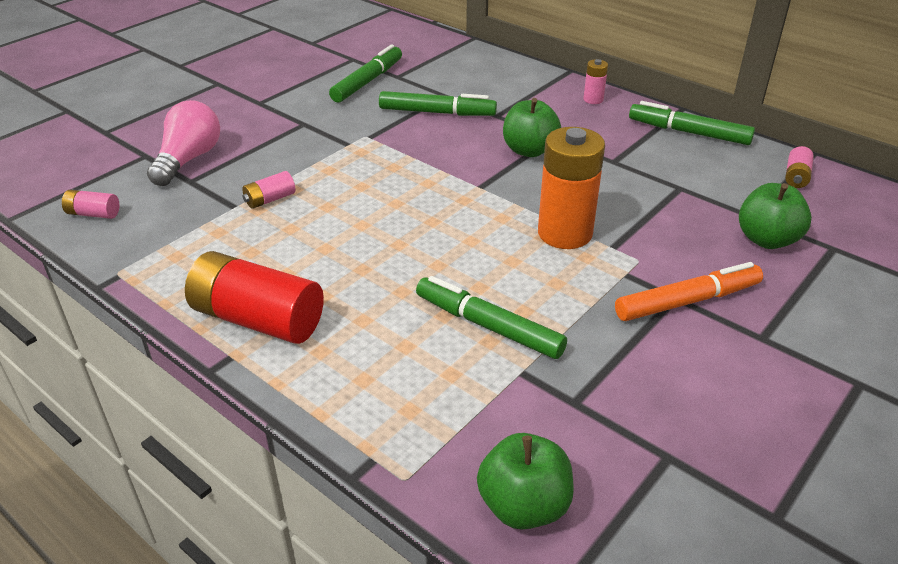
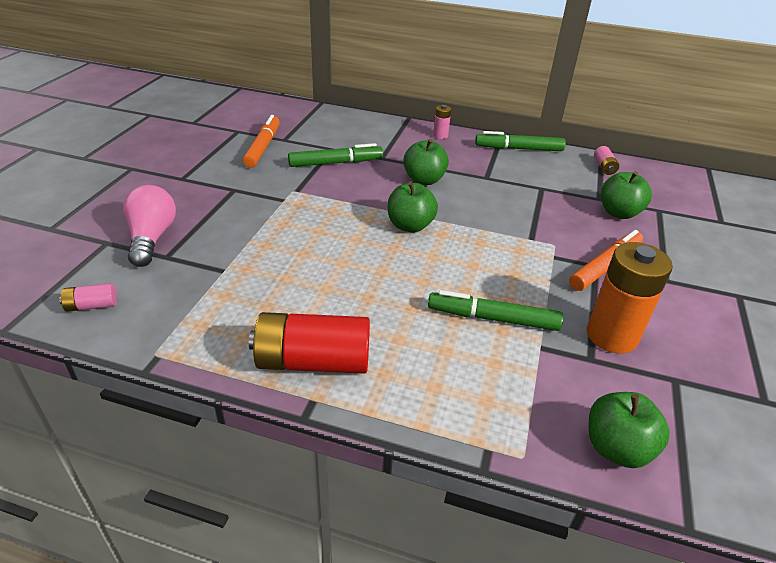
camera: 25 degrees left, 0 degrees up
(270, 199) = (250, 258): pink battery -> none
(367, 81) = (263, 147): green marker -> orange marker
(470, 200) = (410, 226): none -> green apple
(564, 233) = (493, 236): orange battery -> orange battery (611, 335)

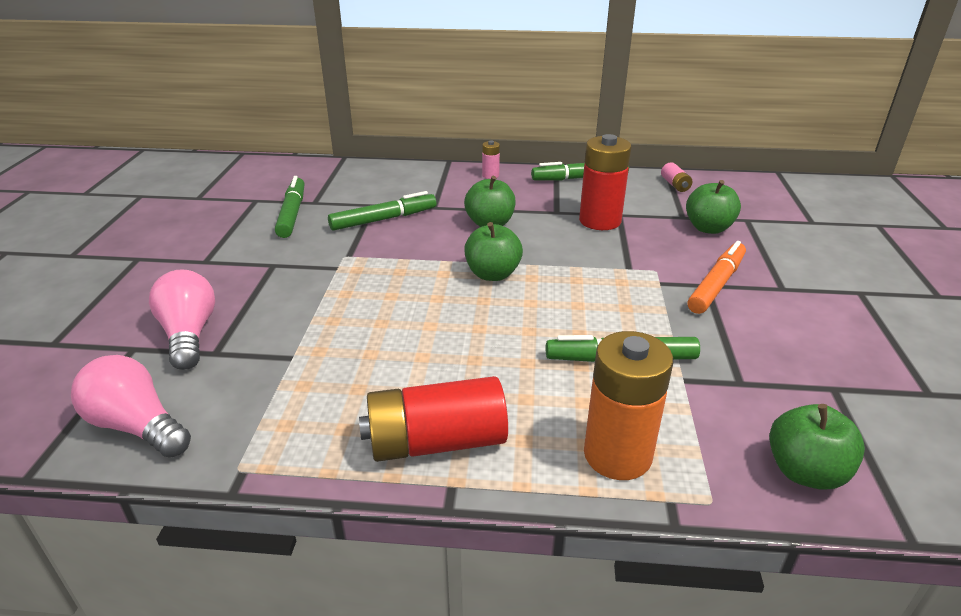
camera: 10 degrees left, 5 degrees down
(92, 306) = (137, 426): pink battery -> pink light bulb
(263, 147) = (292, 213): orange marker -> green marker
(522, 191) = (600, 221): none -> red battery
(611, 335) = (752, 354): orange battery -> orange battery (617, 455)

